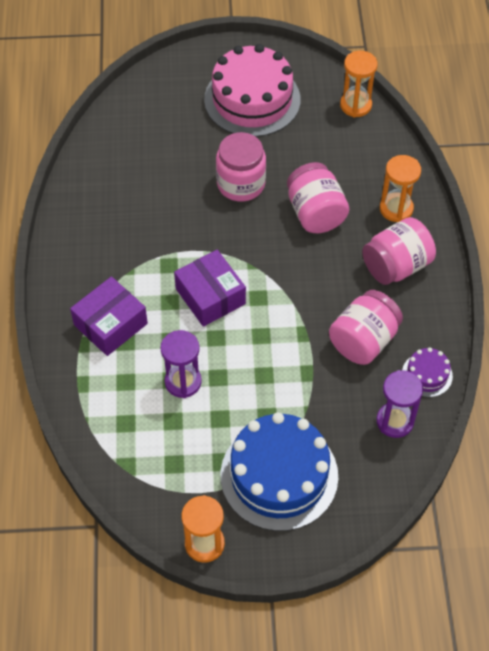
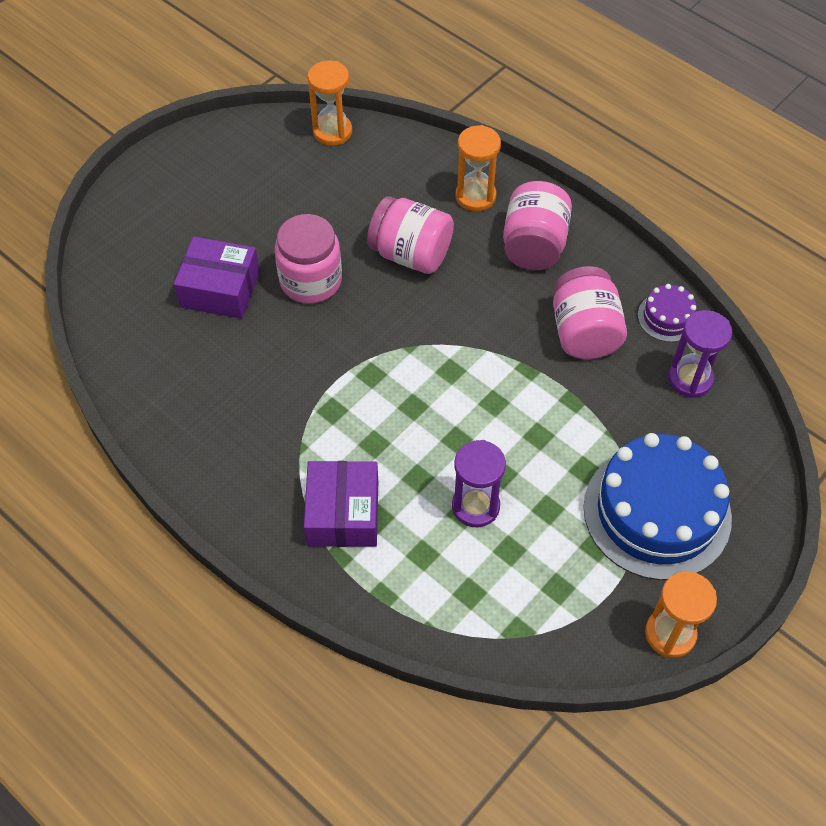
camera: 45 degrees left, 0 degrees up
(210, 296) = (406, 406): purple box -> purple box (220, 289)
(252, 99) = (228, 195): pink cake -> none

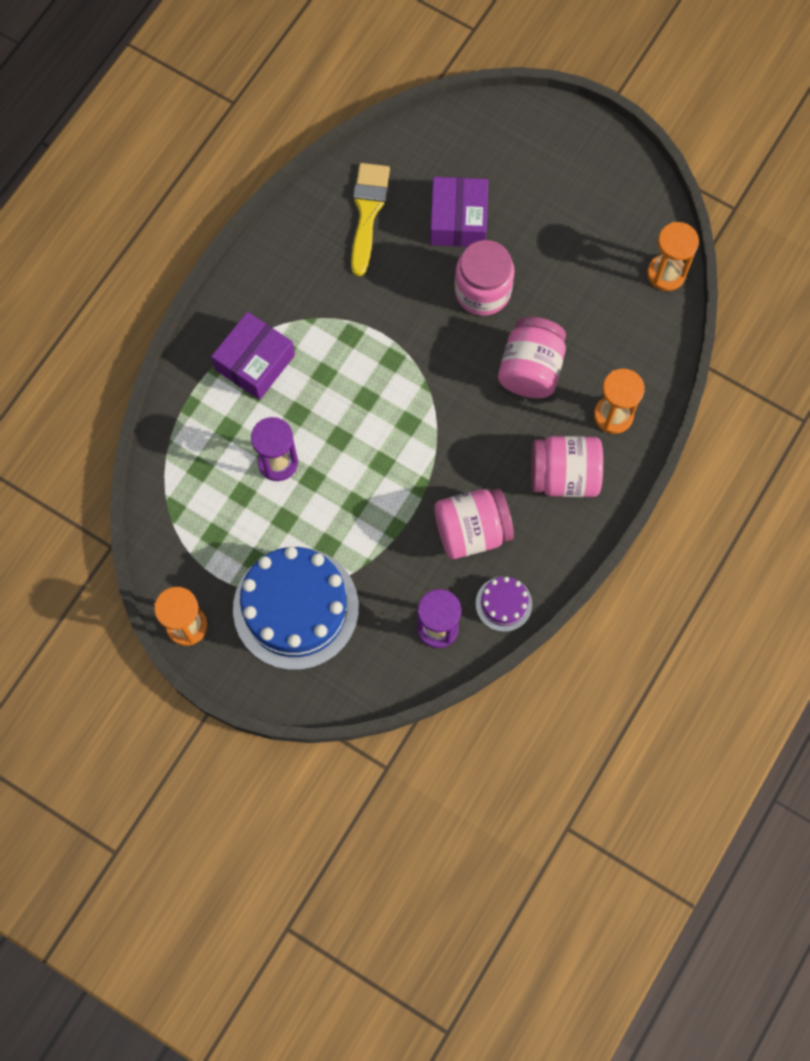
camera: 80 degrees right, 15 degrees up
(182, 371) = (367, 212): none -> yellow brush
(343, 513) = (255, 362): purple box -> purple box turned 45 degrees counterclockwise

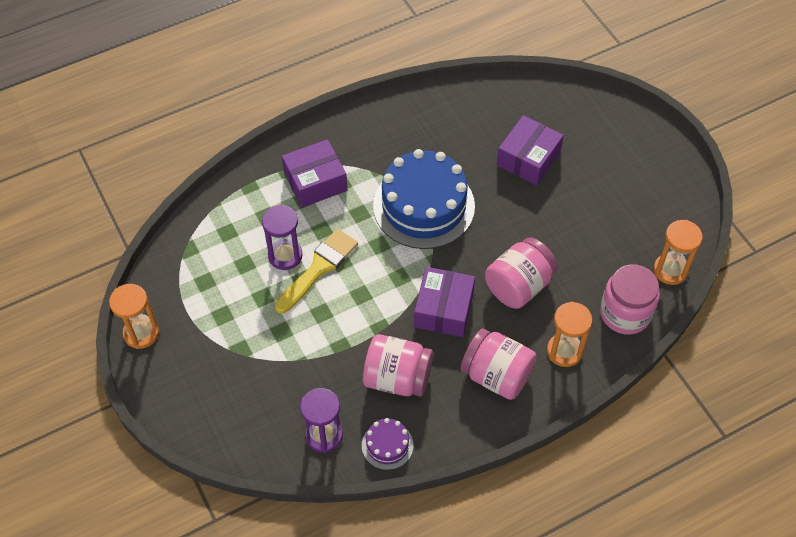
camera: 30 degrees right, 15 degrees down
(296, 608) = (227, 363): blue cake -> blue cake (423, 206)
(367, 212) = (464, 123): yellow brush -> yellow brush (319, 268)
(472, 434) = (443, 309): none -> purple box
(482, 291) = (516, 214): pink jar -> pink jar (625, 313)

